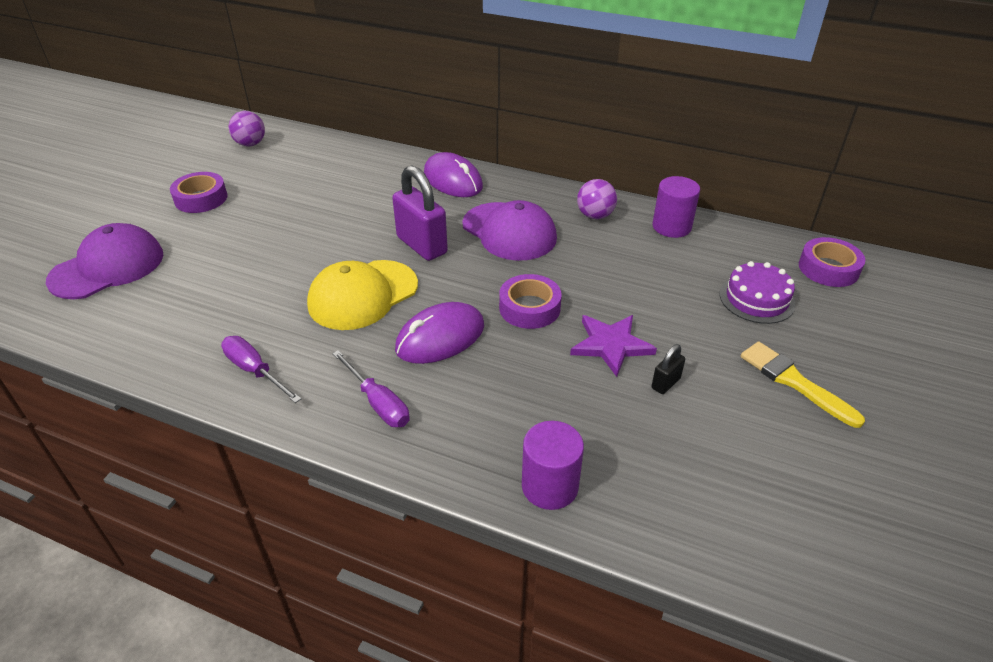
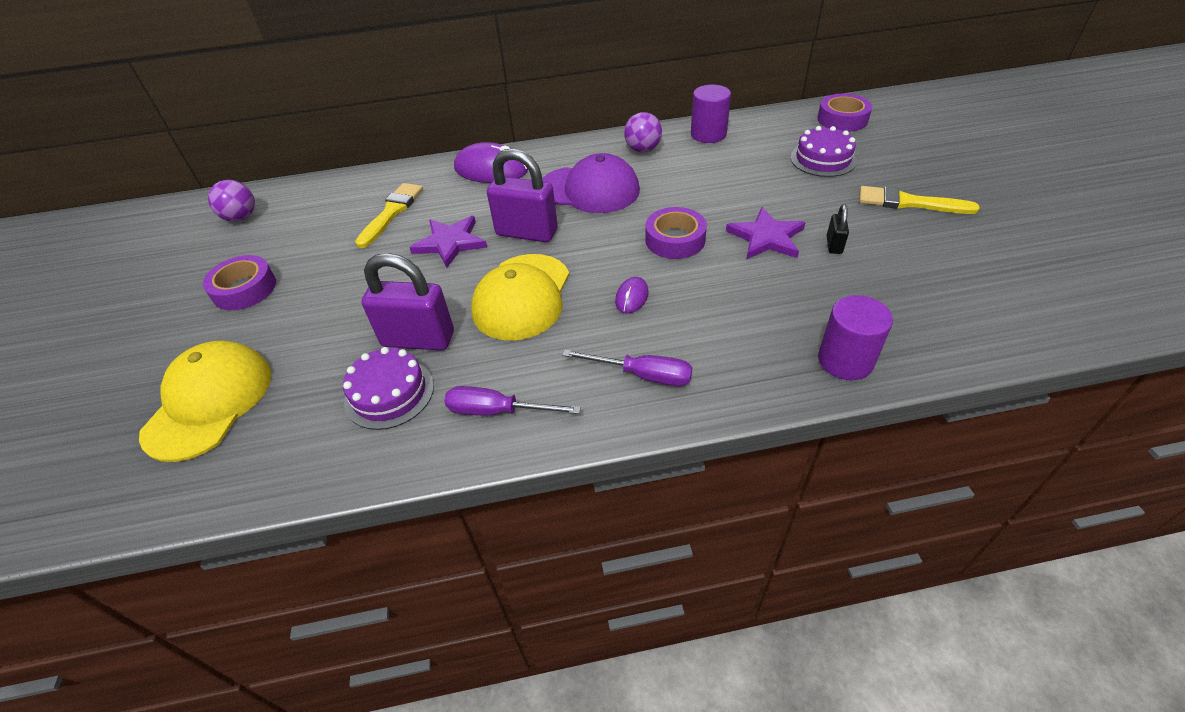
camera: 30 degrees left, 5 degrees up
(107, 267) = (209, 402): purple cap -> yellow cap
(206, 319) = (389, 393): none -> purple cake
(262, 290) = (418, 339): none -> purple padlock
(346, 184) = (392, 212): none -> yellow brush
(360, 227) = (450, 243): none -> purple star
(440, 338) = (631, 297): purple mouse -> purple mouse, size x0.50

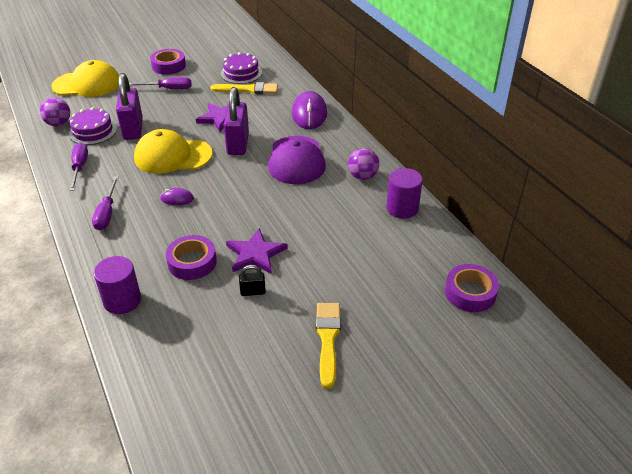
camera: 70 degrees right, 5 degrees down
(241, 217) = (231, 44): purple ball -> purple ball (58, 124)
(321, 292) = (168, 89): none -> purple screwdriver
(675, 240) = (243, 209): purple tape -> purple tape (192, 262)
(823, 159) = (385, 281): purple cake -> purple cake (241, 73)

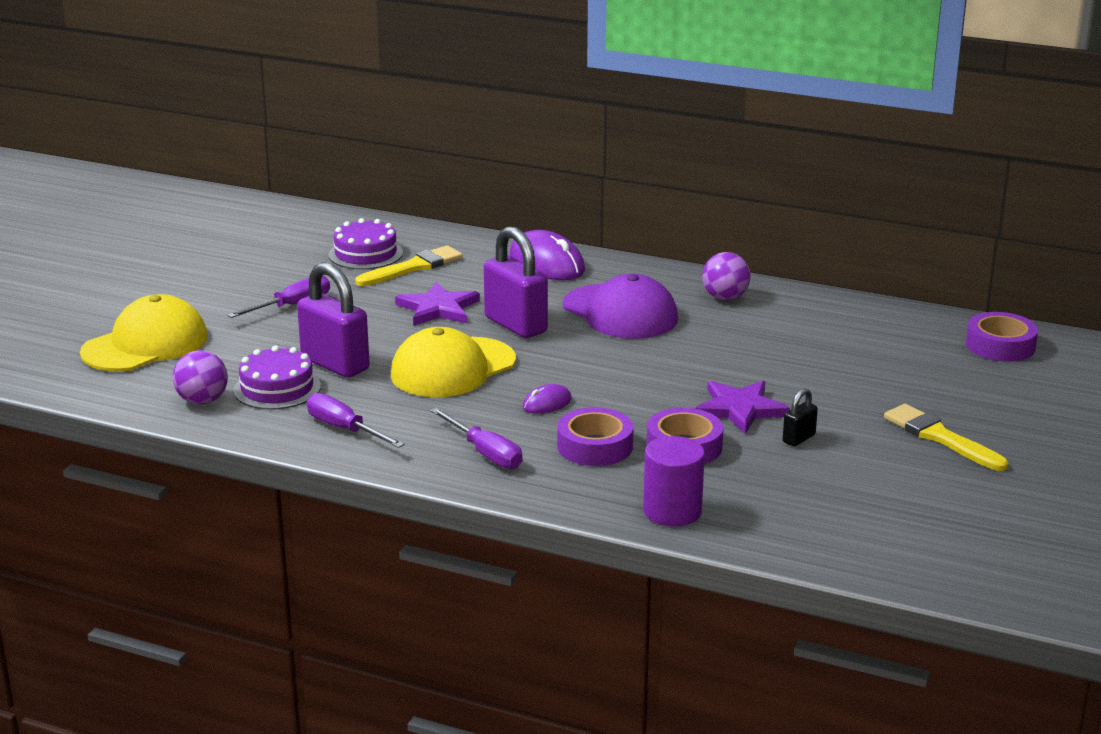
camera: 40 degrees left, 15 degrees down
(168, 66) = (235, 281): purple tape -> purple tape (595, 446)
(402, 208) = (818, 308): purple cylinder -> none

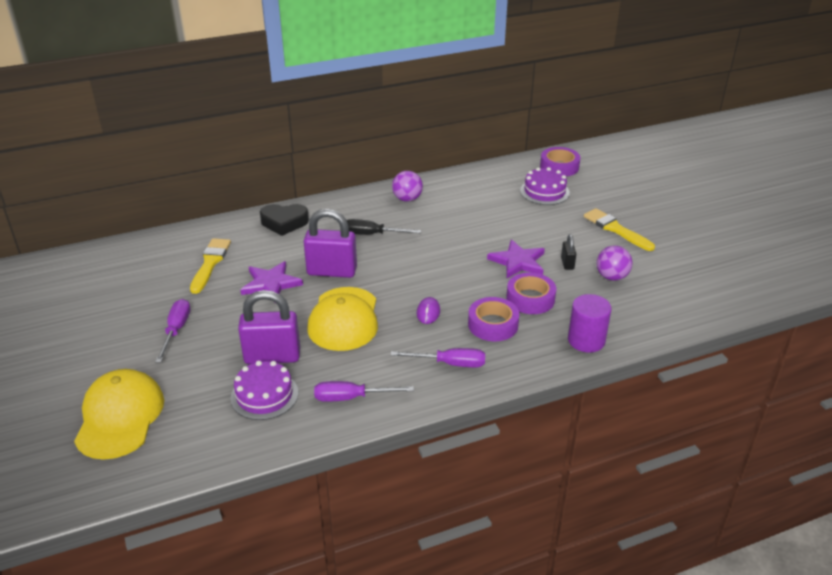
camera: 45 degrees left, 10 degrees up
(202, 401) = (231, 434): purple ball -> purple ball (611, 277)
(365, 254) = (164, 268): purple cake -> purple cake (544, 191)
(546, 264) = (284, 223): purple mouse -> black heart
(620, 312) = (372, 234): purple cap -> black screwdriver
(940, 437) = (615, 229): yellow brush -> yellow brush turned 45 degrees clockwise

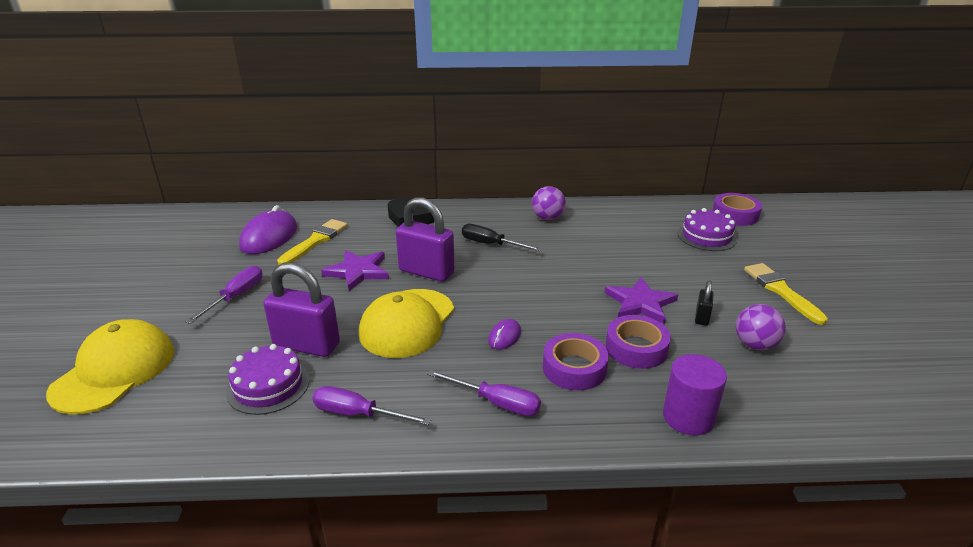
camera: 20 degrees right, 5 degrees down
(162, 268) = (269, 237): none -> purple mouse

